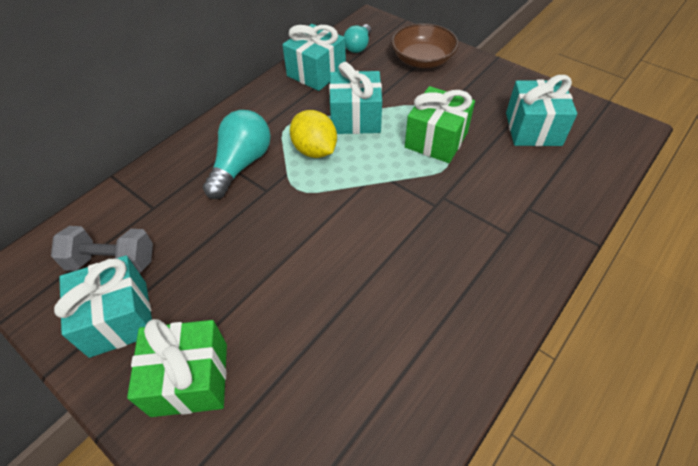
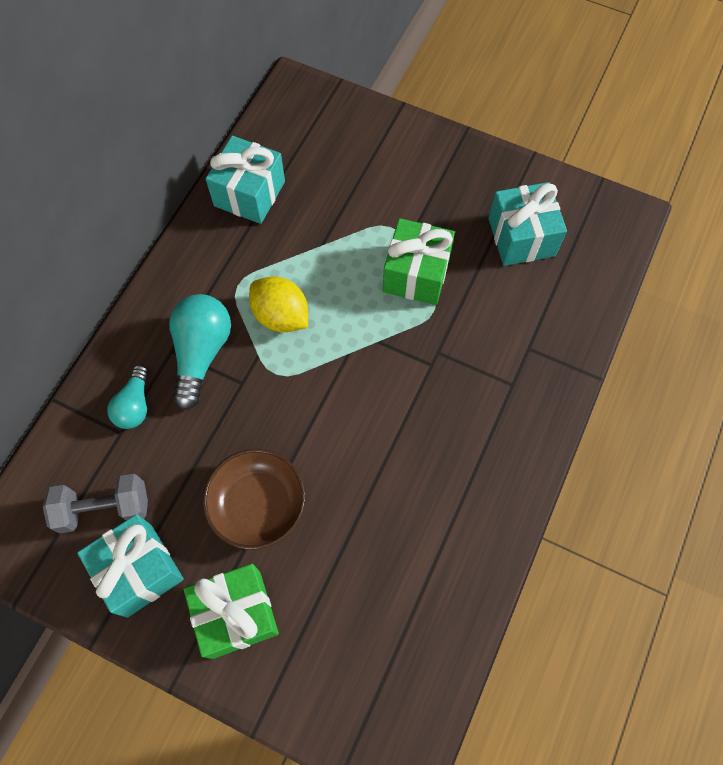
camera: 15 degrees left, 15 degrees up
(355, 118) = (316, 259): turquoise gift -> none
(358, 46) = (291, 138): turquoise light bulb -> turquoise light bulb (135, 405)
(422, 60) = (377, 149): brown bowl -> brown bowl (258, 504)

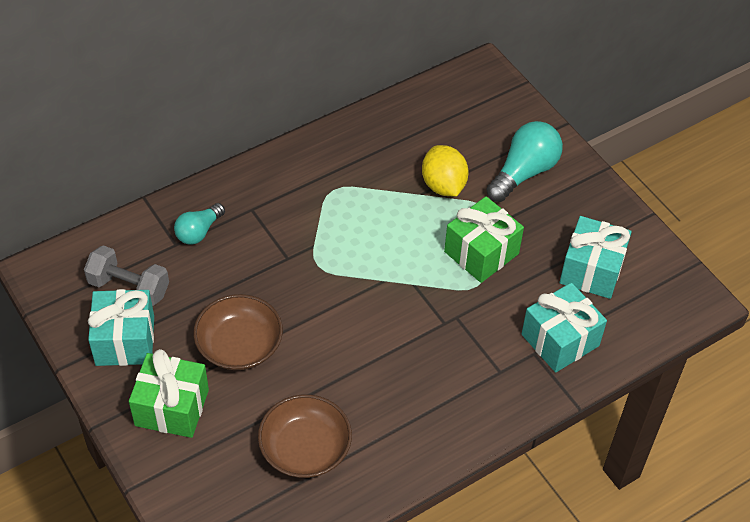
camera: 30 degrees right, 15 degrees down
(201, 353) = (272, 222): turquoise light bulb -> turquoise light bulb (524, 172)
(249, 193) = (390, 130): turquoise gift -> turquoise gift (560, 340)
(281, 316) = (351, 228): yellow lemon -> yellow lemon (443, 185)
(393, 575) = (305, 448): none -> brown bowl

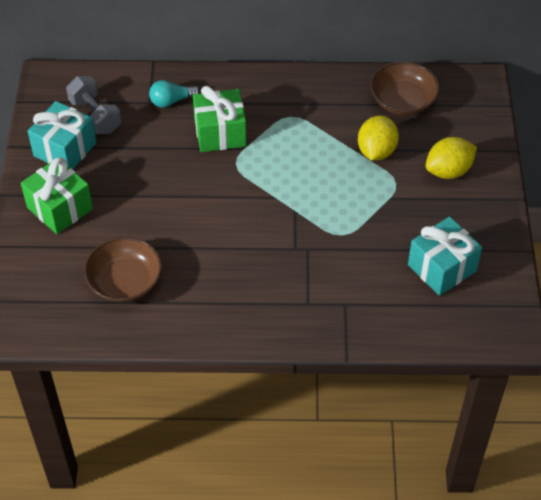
camera: 35 degrees right, 0 degrees up
(239, 345) = (137, 190): brown bowl -> brown bowl (403, 101)
(481, 253) = (365, 213): green gift -> green gift (220, 133)
(524, 172) = (448, 171): turquoise light bulb -> yellow lemon
(560, 340) = (373, 305): turquoise gift -> none

